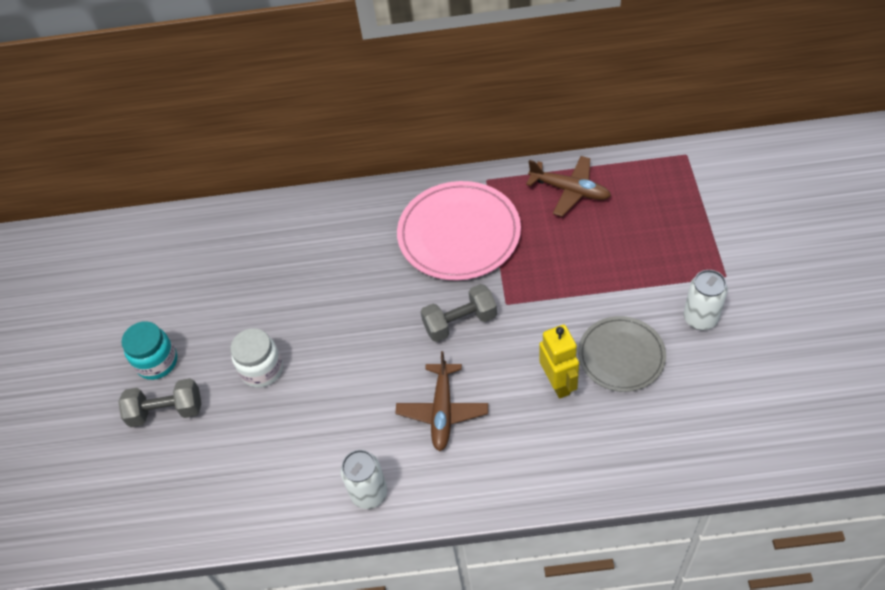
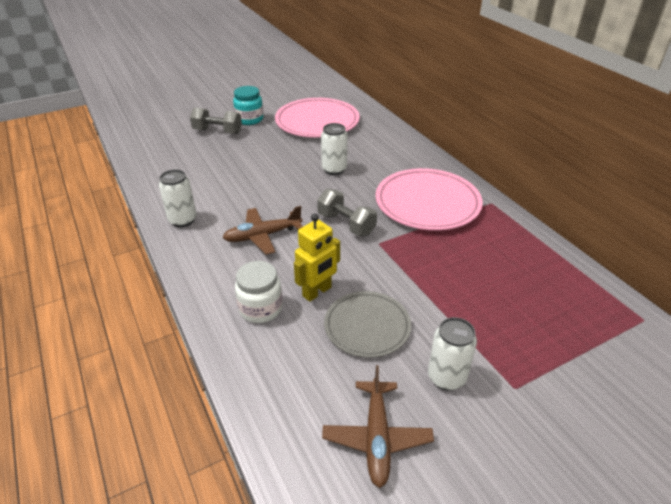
camera: 60 degrees right, 15 degrees down
(166, 411) = (217, 131): grey dumbbell -> grey dumbbell turned 45 degrees counterclockwise
(216, 282) = (317, 121): none -> pink plate
(262, 370) = (261, 154): white jar -> white jar (260, 309)
(345, 299) = (334, 169): none -> white can
(570, 190) = (523, 250): brown plane -> brown plane (377, 437)

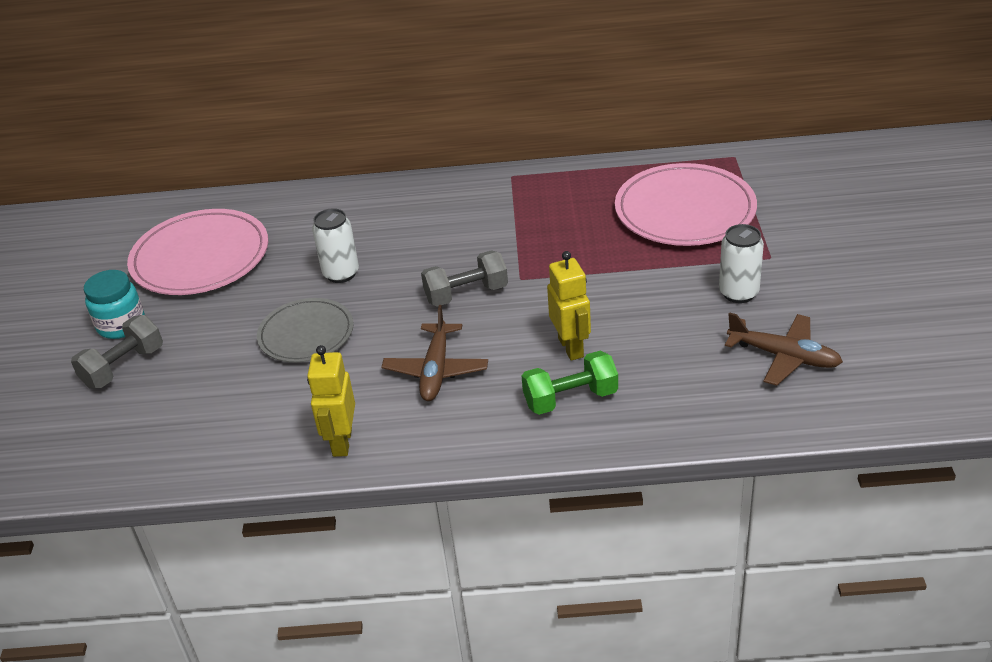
camera: 60 degrees left, 0 degrees up
(182, 220) = (341, 442): white can -> yellow robot
(260, 309) = (570, 398): white jar -> green dumbbell
(367, 326) = (645, 324): grey plate -> grey plate (306, 334)
(427, 203) = (475, 220): pink plate -> pink plate (685, 210)

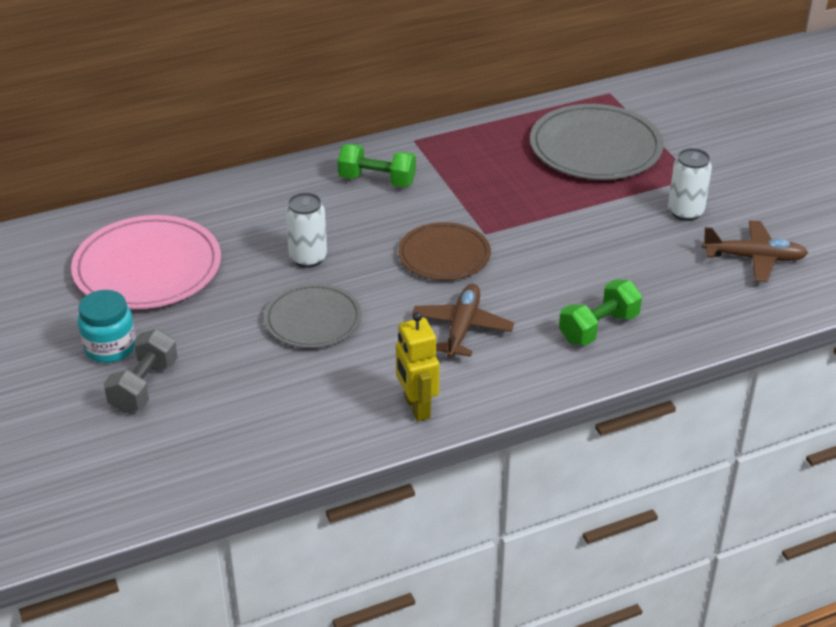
camera: 25 degrees left, 0 degrees up
(436, 370) = (462, 328): brown plane -> brown plane turned 150 degrees counterclockwise
(451, 209) = (377, 180): none -> green dumbbell
(466, 294) = (444, 255): grey dumbbell -> brown plate
(571, 347) = (571, 284): yellow robot -> none
(685, 210) = (595, 148): pink plate -> grey plate

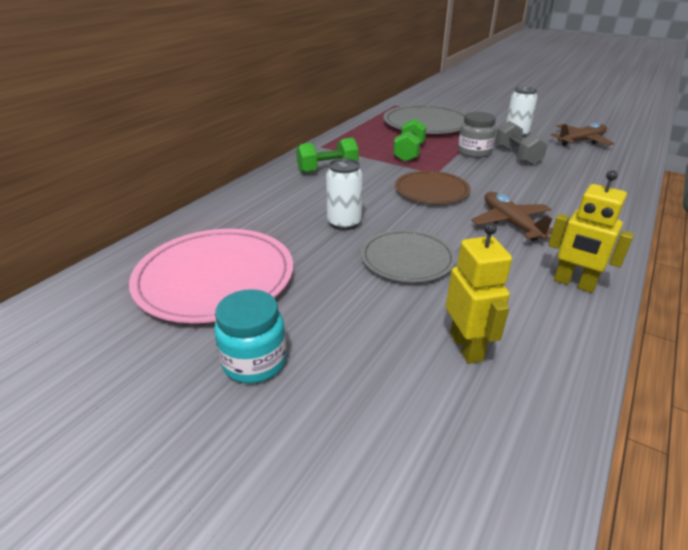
camera: 35 degrees left, 5 degrees down
(144, 386) = (336, 382): grey dumbbell -> grey dumbbell (517, 156)
(256, 408) = (466, 347): none -> yellow robot
(578, 221) = (474, 152): none -> grey jar
(598, 328) = (579, 193): green dumbbell -> green dumbbell (409, 153)

